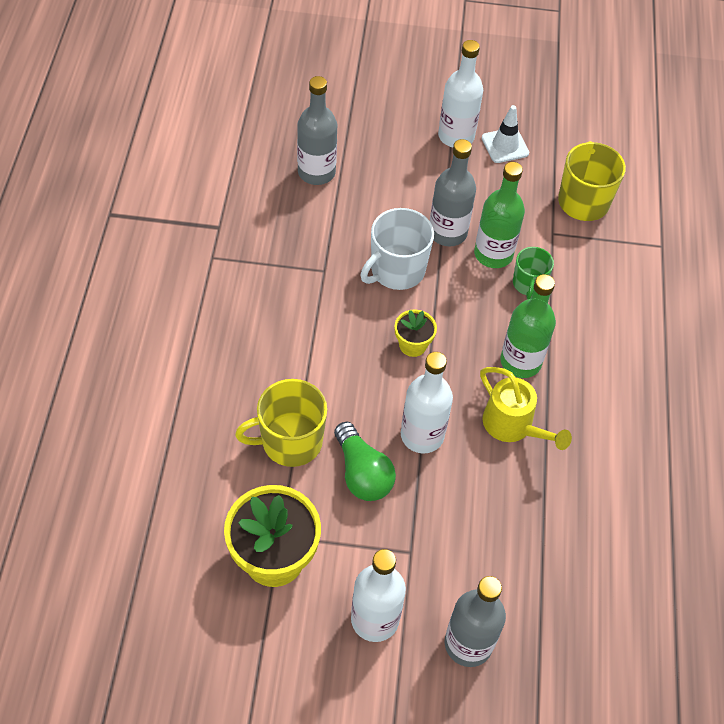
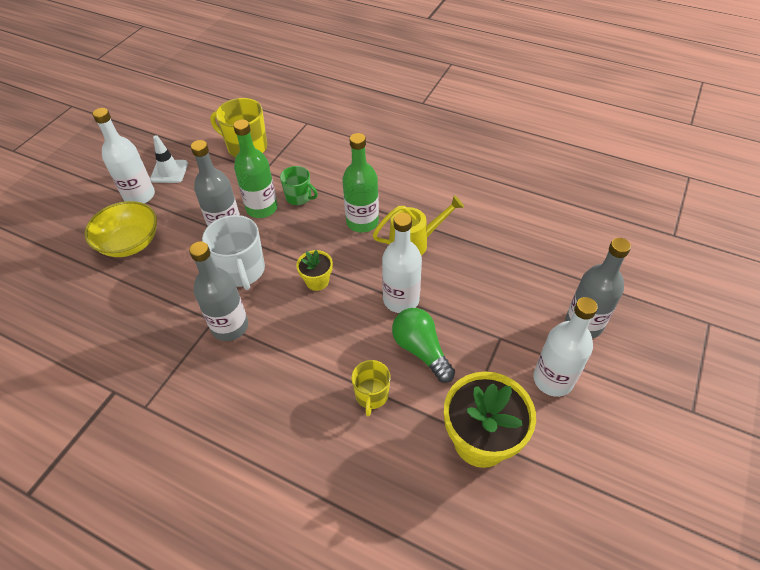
camera: 65 degrees left, 5 degrees down
(290, 441) = (371, 395): yellow mug -> yellow mug, size x0.61
(316, 172) = (107, 297): grey bottle -> grey bottle (230, 326)
(362, 473) = (421, 350): green light bulb -> green light bulb turned 120 degrees counterclockwise
(389, 159) = (130, 243): none -> yellow bowl

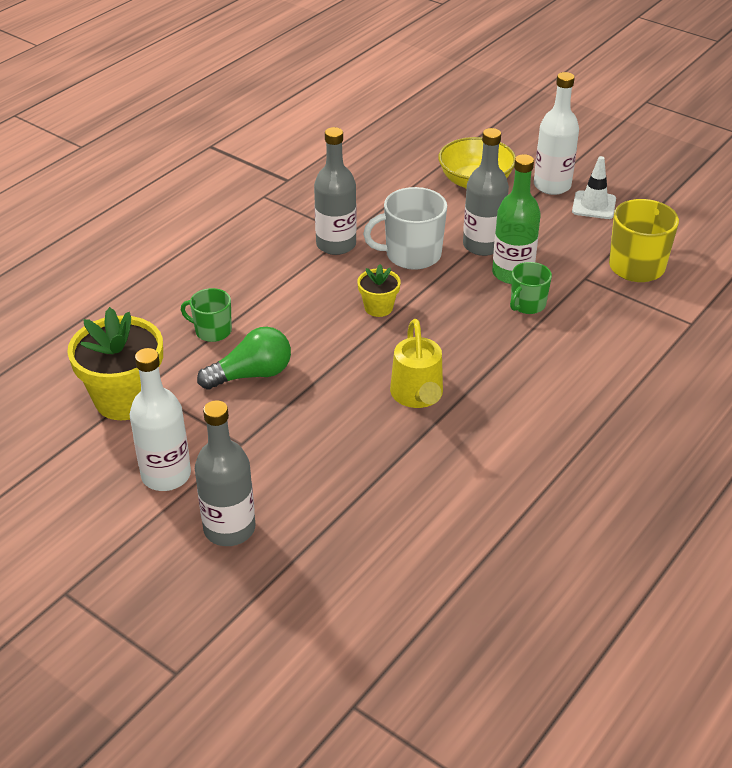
camera: 100 degrees right, 10 degrees down
(362, 222) = (468, 354): green bottle -> none
(371, 395) = (212, 331): yellow mug -> green mug
(401, 300) = (328, 370): white bottle -> none

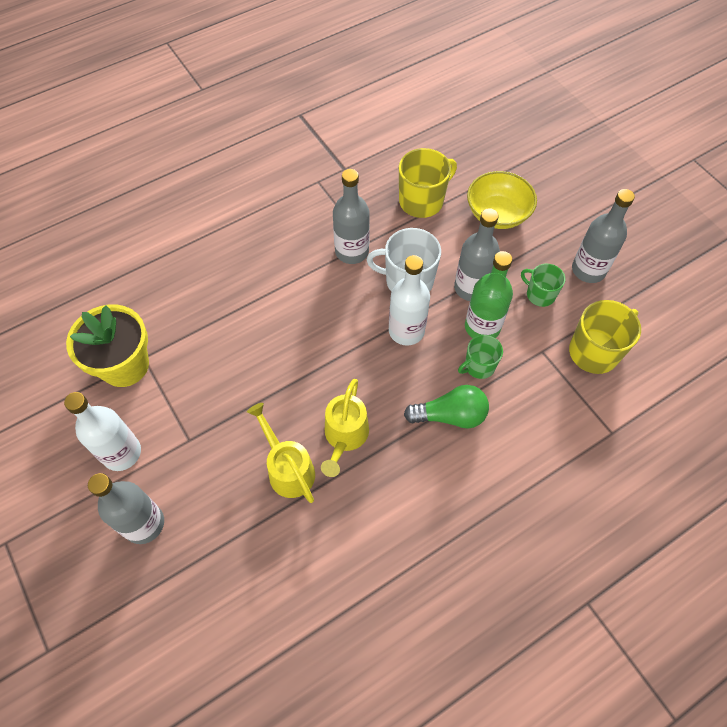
camera: 20 degrees right, 20 degrees up
(212, 331) = (217, 315): green mug -> green mug (540, 294)
(251, 374) = (227, 371): green light bulb -> green light bulb (450, 415)
(369, 437) = (288, 468): none -> yellow watering can
(378, 308) = (355, 331): yellow flower pot -> none
(389, 188) = (422, 201): none -> yellow mug
(552, 186) = (562, 237): white bottle -> white bottle (406, 331)
(594, 205) = (588, 270): white traffic cone -> grey bottle

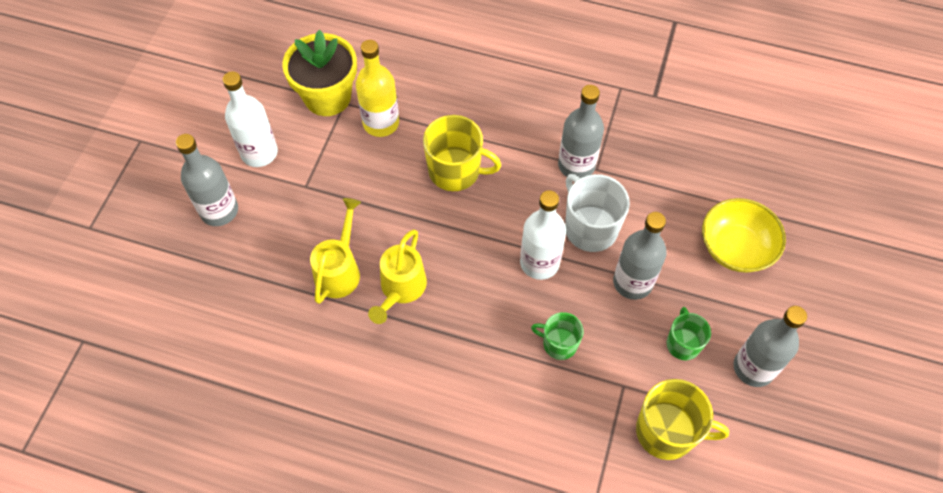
camera: 50 degrees right, 0 degrees up
(189, 345) = (381, 123): none -> yellow bottle
(344, 437) = (400, 289): yellow watering can -> yellow watering can turned 45 degrees counterclockwise
(422, 201) = (685, 178): yellow mug -> yellow mug (455, 171)
(450, 415) = (490, 354): green light bulb -> none
(482, 327) = (601, 319): green bottle -> none

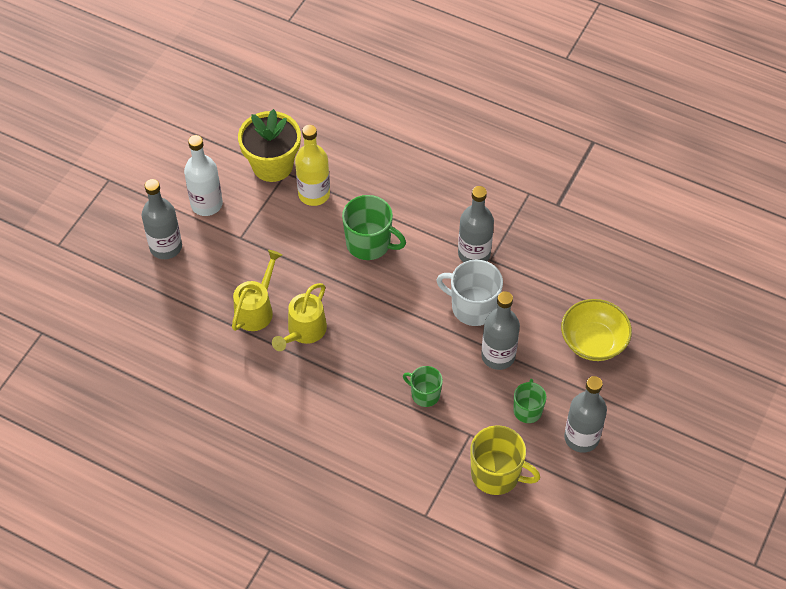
camera: 10 degrees right, 5 degrees down
(455, 171) = (369, 243): yellow mug -> green mug
(539, 263) = (423, 328): white bottle -> none
(590, 228) = (473, 307): white mug -> white mug turned 45 degrees counterclockwise

